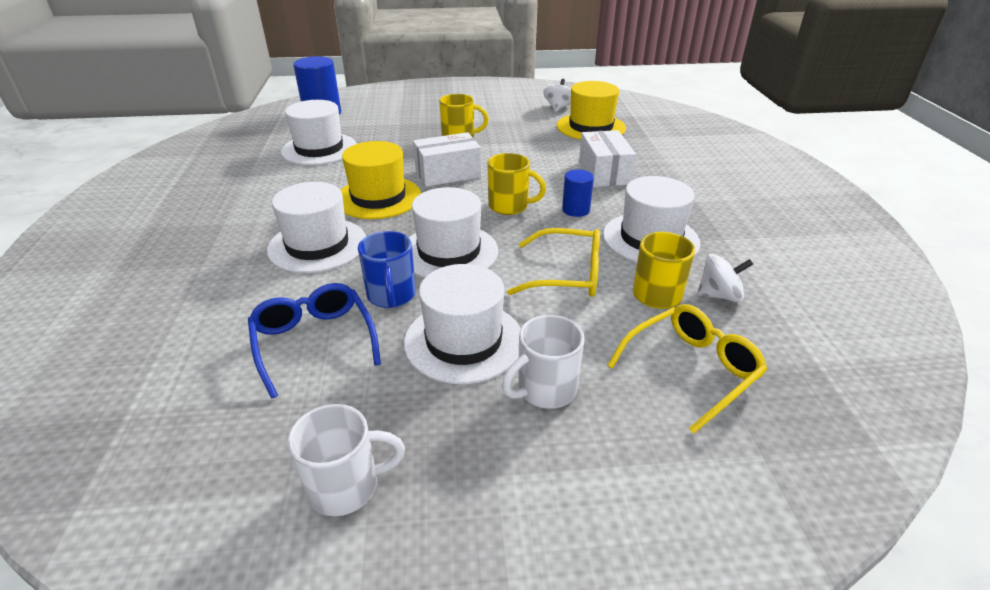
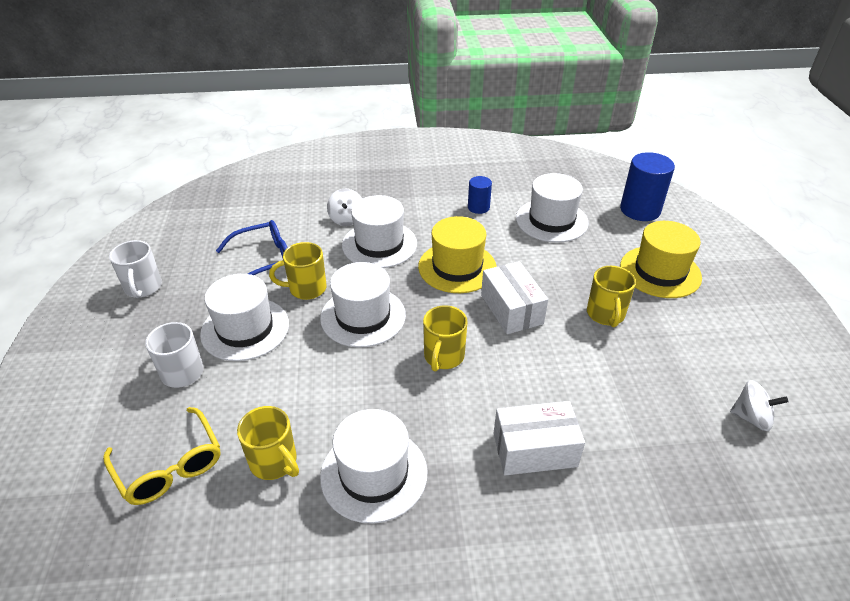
camera: 90 degrees right, 5 degrees up
(391, 296) = (306, 289): blue mug -> yellow mug
(567, 274) = (317, 394): yellow glasses -> none
(576, 210) = (437, 411): blue cylinder -> blue cylinder (478, 207)
(591, 127) = (687, 452): yellow hat -> yellow hat (660, 272)
(719, 295) = (262, 516): white spinning top -> white spinning top (346, 219)

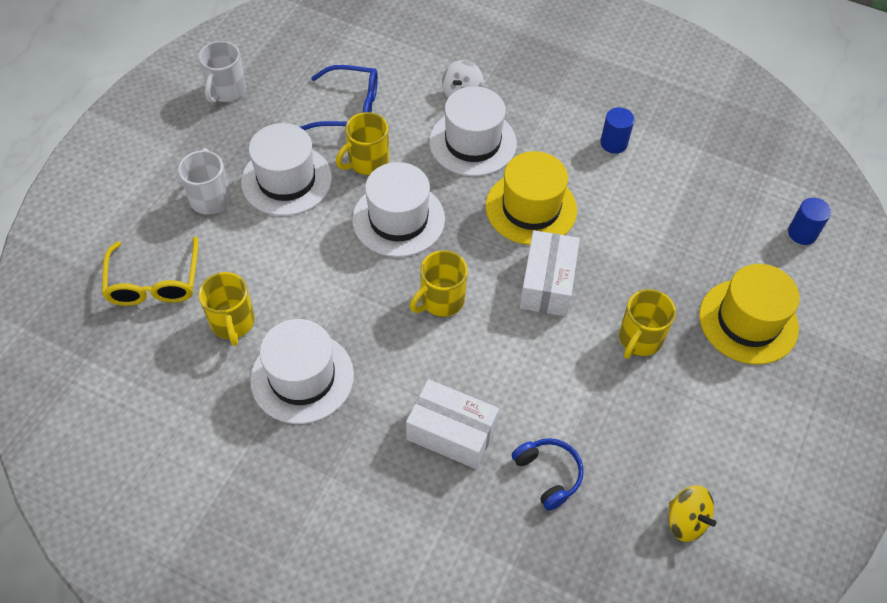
camera: 30 degrees right, 15 degrees up
(306, 289) = (367, 162): yellow mug -> yellow mug turned 60 degrees counterclockwise
(551, 220) = (682, 198): white hat -> none
(632, 439) = (548, 474): none -> blue headphones
(640, 210) = (802, 233): blue cylinder -> blue cylinder, size x0.56
(751, 417) = (686, 521): white spinning top -> yellow spinning top

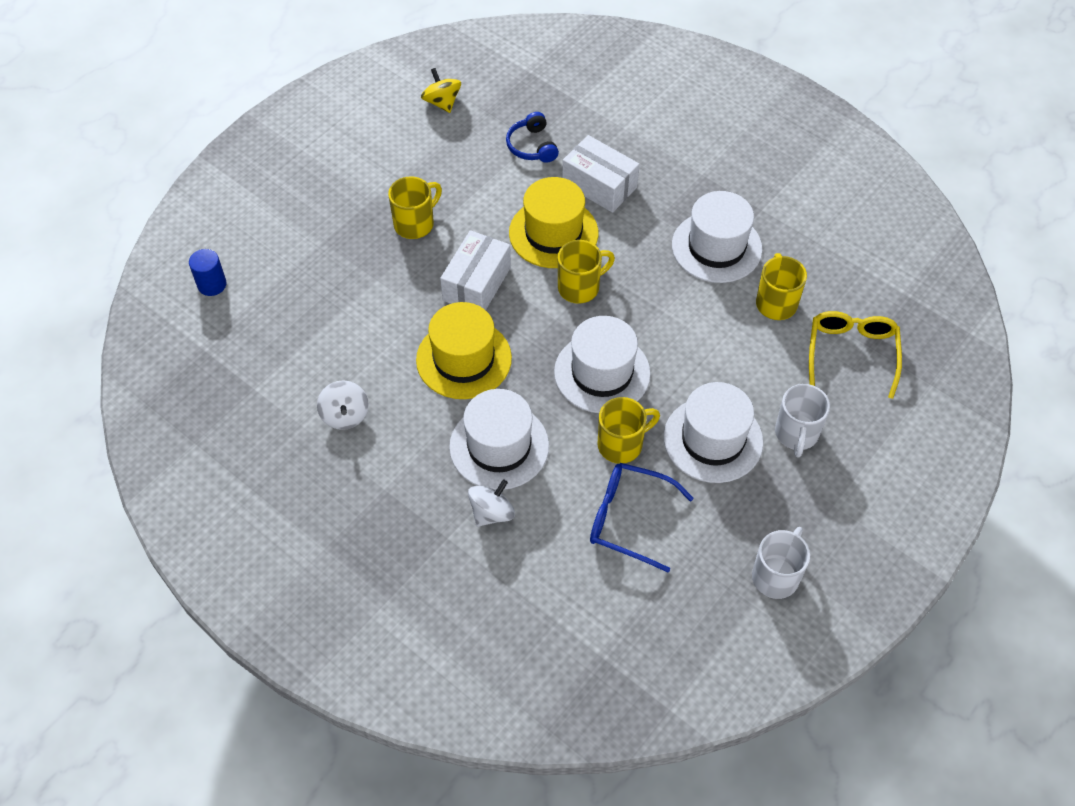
camera: 165 degrees left, 0 degrees up
(613, 143) = (345, 415): blue cylinder -> white spinning top
(748, 321) = (312, 220): yellow hat -> yellow hat (553, 233)

